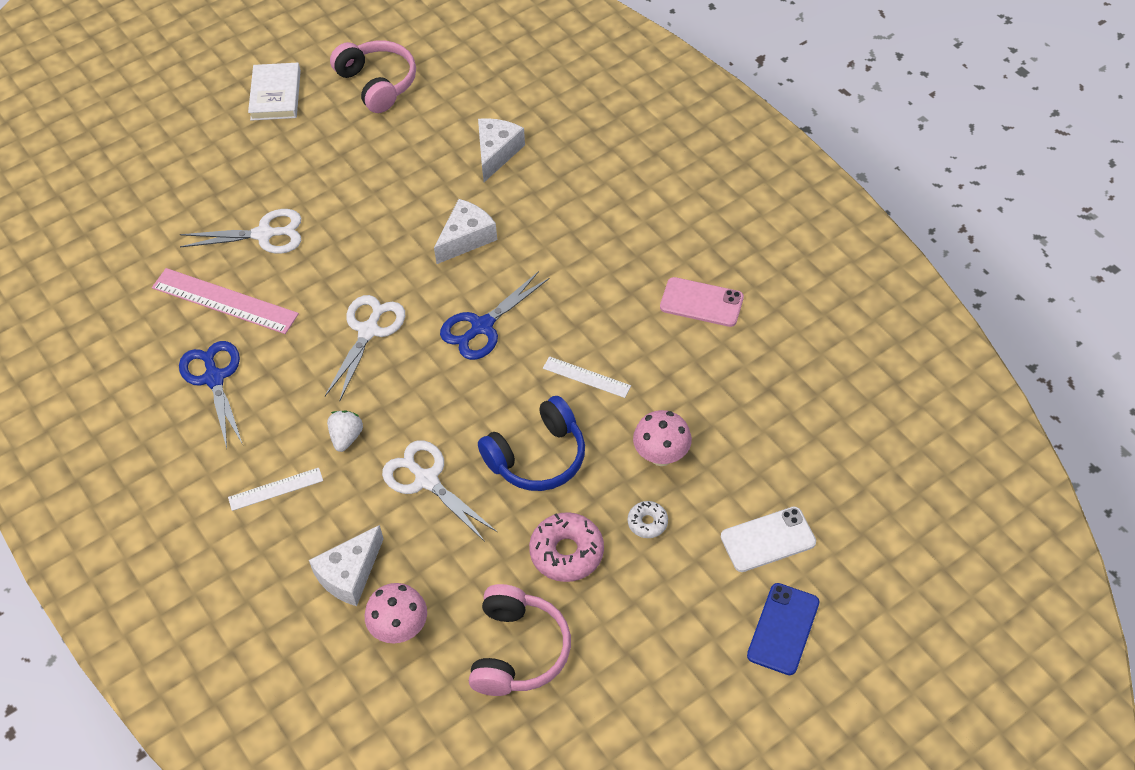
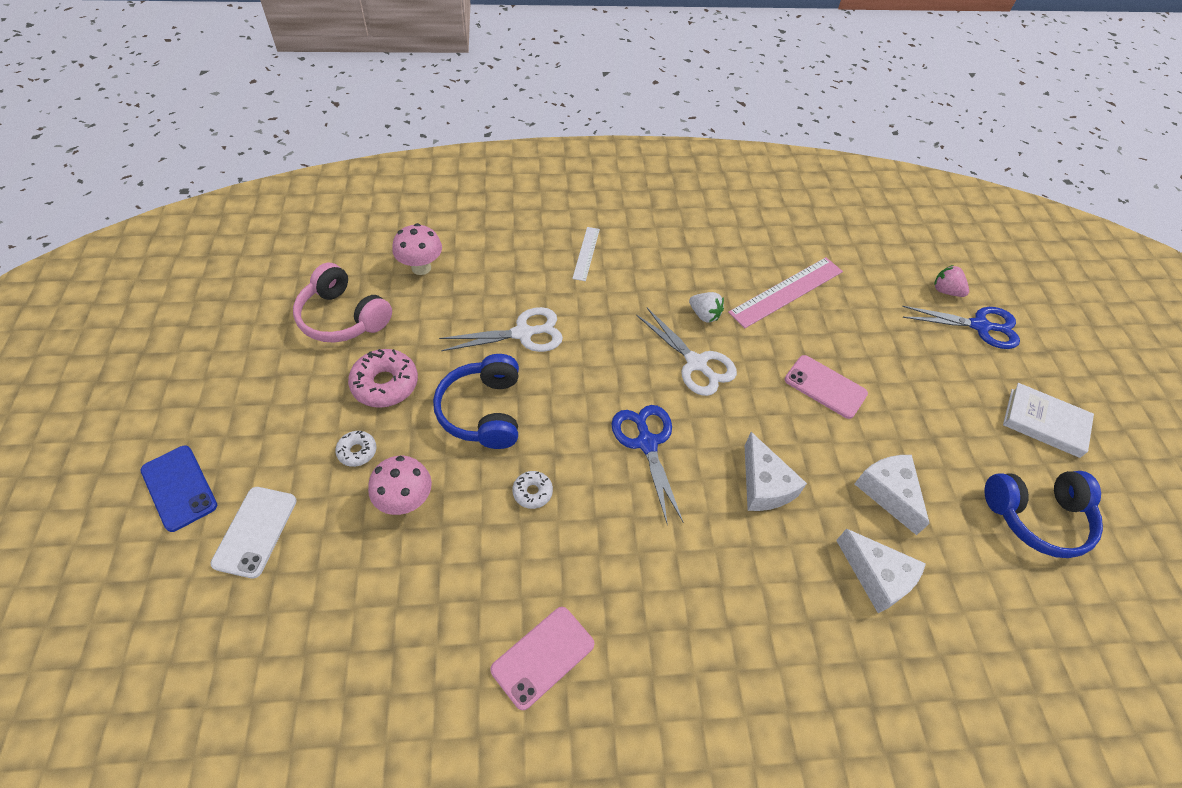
camera: 115 degrees right, 0 degrees up
(145, 188) = (945, 291): none -> pink strawberry
(214, 378) = (711, 259): blue scissors -> blue scissors (980, 326)
(264, 234) = (850, 342): white scissors -> none
(332, 234) = (825, 387): none -> pink phone
(346, 437) = (600, 306): white strawberry -> white strawberry (704, 315)
(349, 574) = (485, 261): white cheese -> white cheese (888, 493)
(377, 83) = (1037, 517): pink headphones -> blue headphones
(586, 377) = (532, 492): white ruler -> white donut

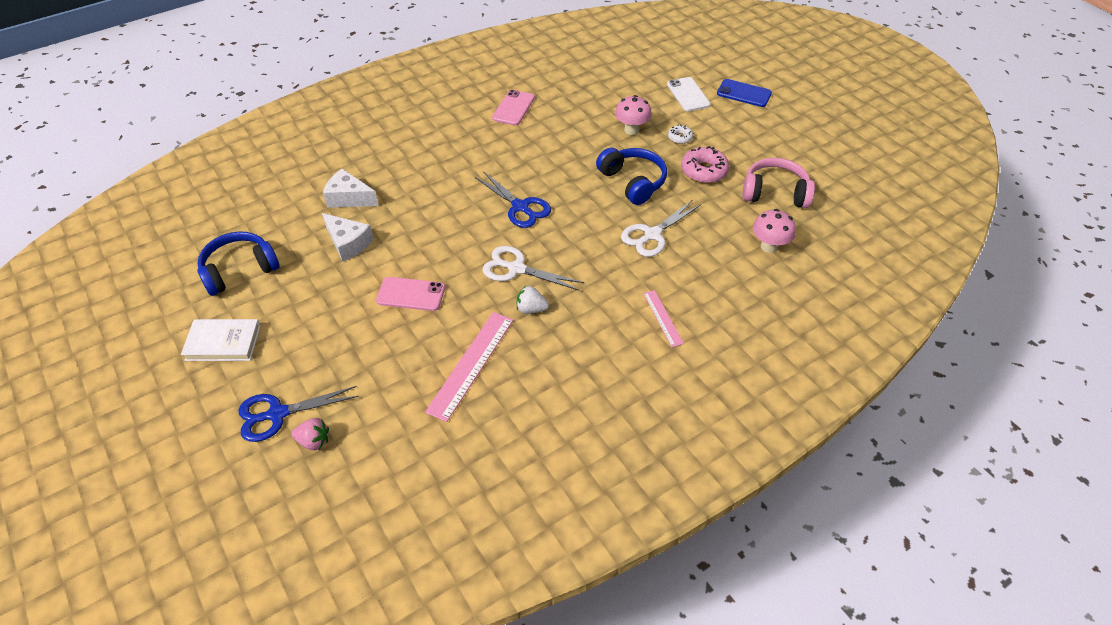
camera: 155 degrees right, 5 degrees down
(532, 492) = (569, 158): white donut -> none
(586, 253) = (662, 318): white ruler -> pink ruler
(764, 485) = (433, 215): white cheese -> none

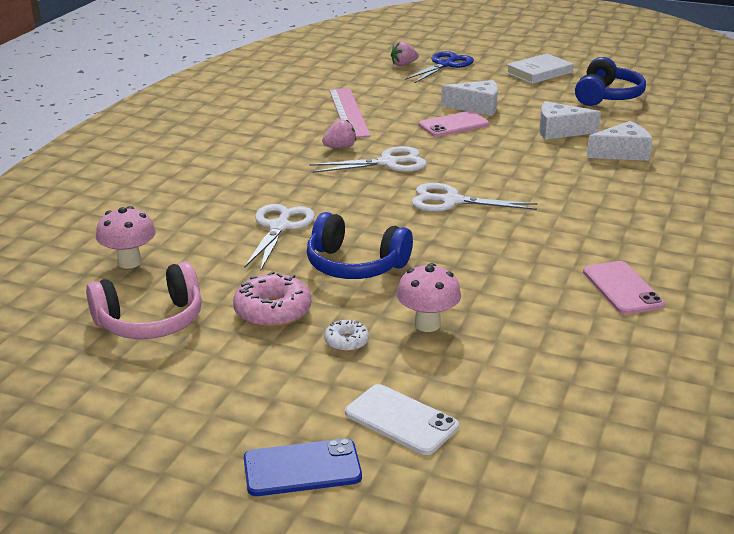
camera: 145 degrees right, 20 degrees down
(358, 312) = (477, 107): none -> white cheese
(520, 207) = (451, 201): blue scissors -> white scissors
(531, 309) = (340, 147): white strawberry -> pink strawberry
(662, 318) = (212, 177): pink ruler -> none

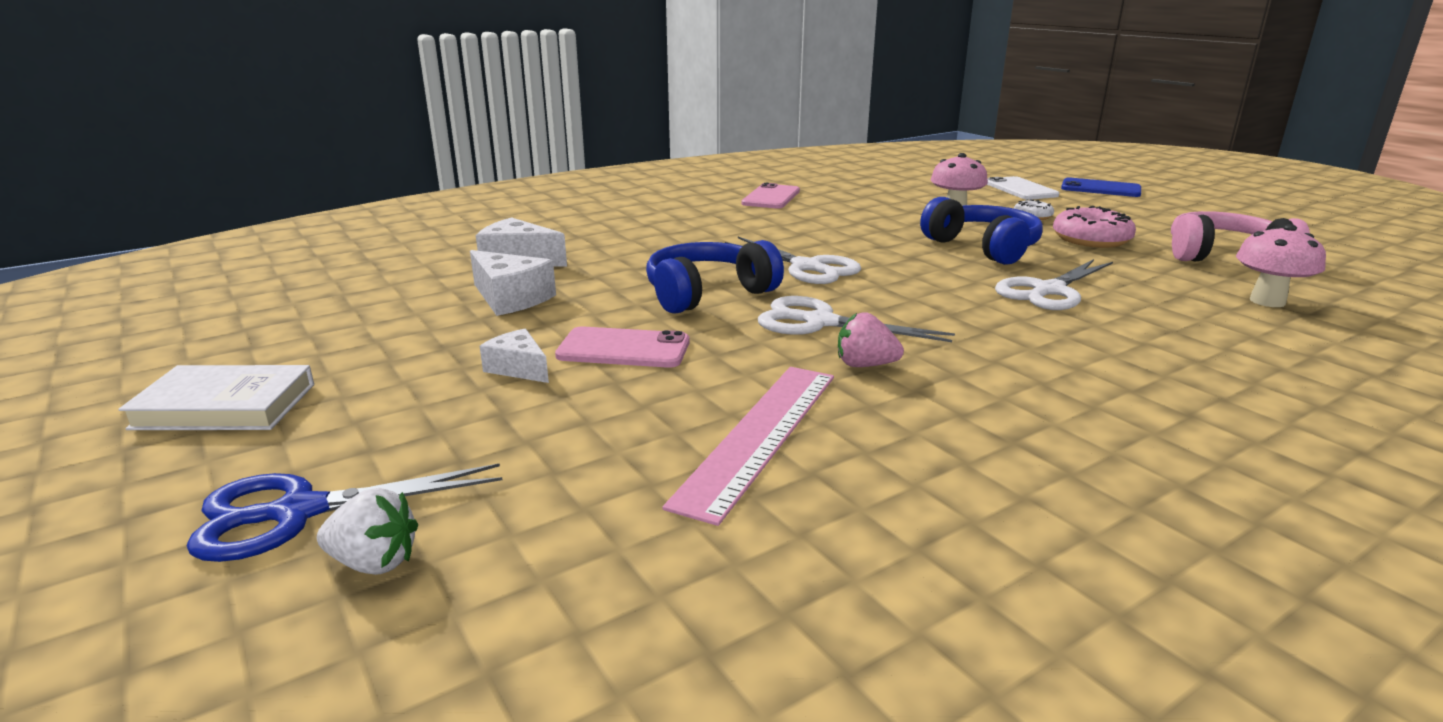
camera: 145 degrees left, 5 degrees down
(403, 64) = (374, 562): pink strawberry -> white strawberry
(477, 107) = (518, 368): white cheese -> white cheese, size x0.64
(607, 96) = (302, 324): blue headphones -> blue headphones (707, 294)

